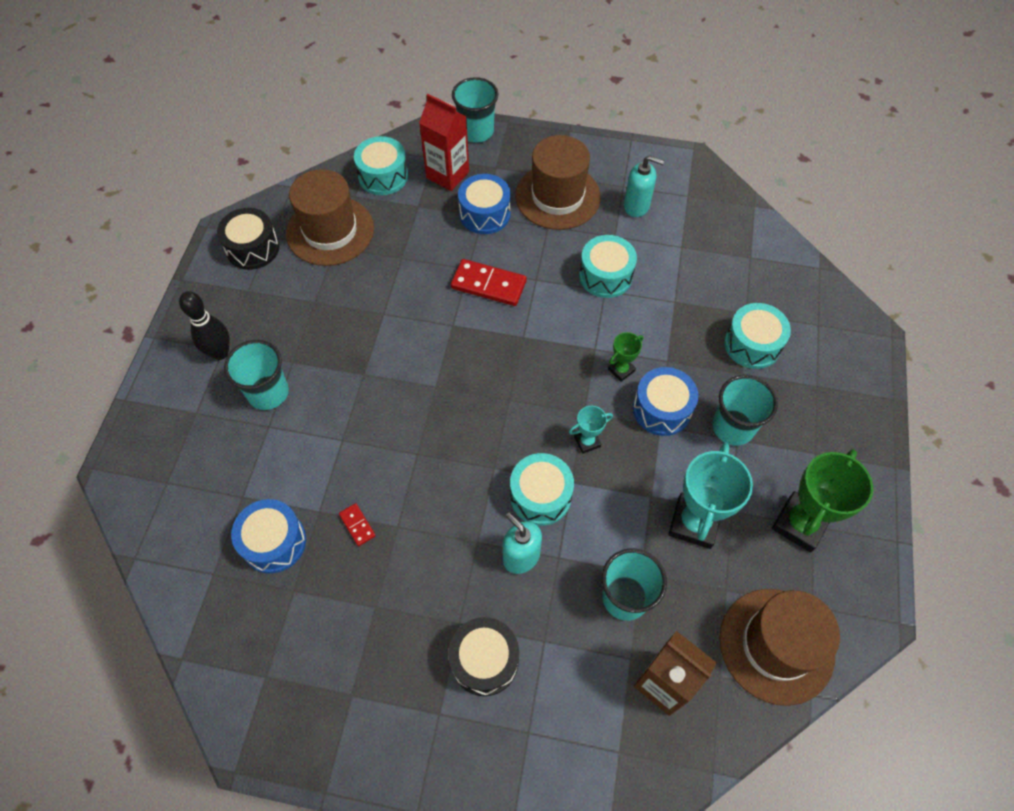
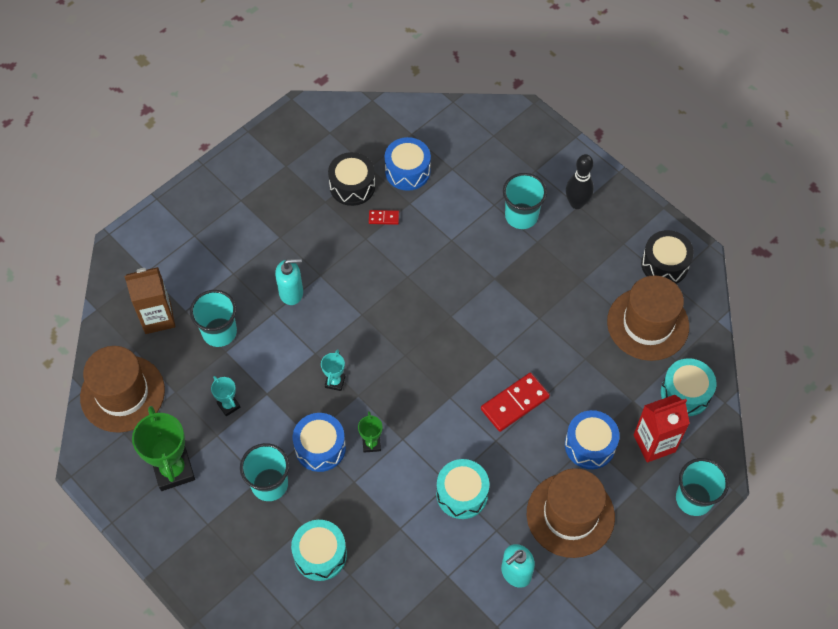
camera: 125 degrees right, 0 degrees up
(484, 660) = (248, 237): black drum -> black drum (352, 186)
(540, 496) = (320, 328): turquoise drum -> none
(694, 523) = (229, 405): turquoise trophy -> turquoise trophy, size x0.50

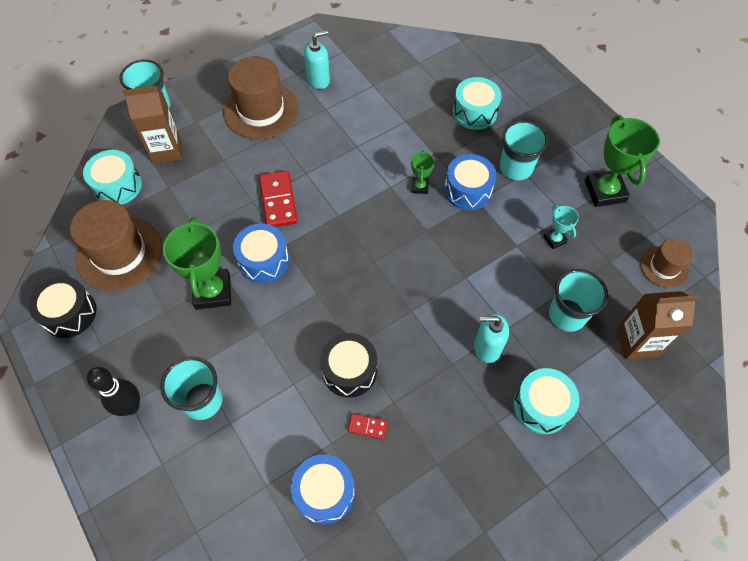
camera: 170 degrees left, 0 degrees up
(122, 393) = (664, 267): brown hat -> brown hat, size x0.55
(335, 382) = (448, 246): turquoise trophy -> none
(352, 186) = (400, 481): black drum -> black drum (349, 370)
(462, 494) = (347, 137): turquoise drum -> turquoise drum (541, 406)
(514, 403) = (278, 201): red domino -> red domino turned 75 degrees counterclockwise
(546, 302) = (212, 292): none -> green trophy
(590, 445) = (223, 157): blue drum -> blue drum (263, 260)
(654, 443) = (166, 151): red carton -> brown carton

